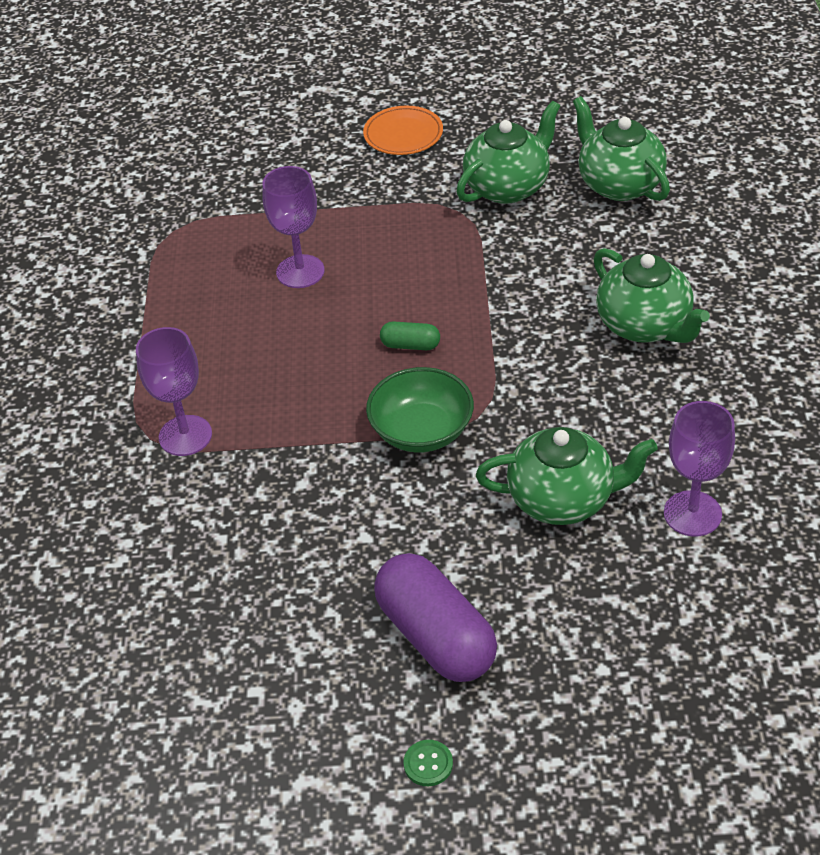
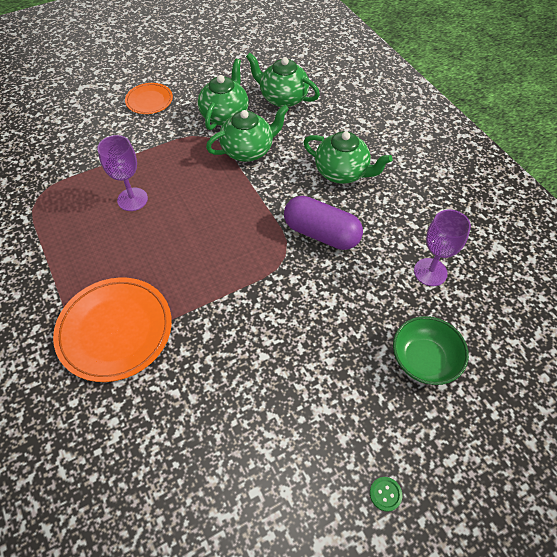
camera: 30 degrees left, 10 degrees up
(185, 436) = (115, 330): purple goblet -> orange plate
(410, 345) = (223, 224): green capsule -> none
(421, 431) = (258, 275): green bowl -> green bowl (424, 359)
(436, 636) = (341, 404): purple capsule -> purple capsule (321, 233)
(563, 499) = (360, 289): green teapot -> green teapot (248, 150)

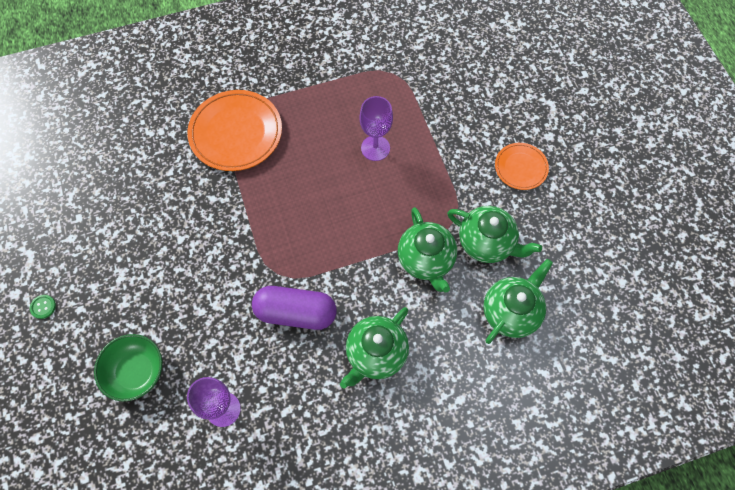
camera: 100 degrees right, 10 degrees up
(321, 233) = (296, 313): purple capsule -> purple capsule turned 60 degrees clockwise

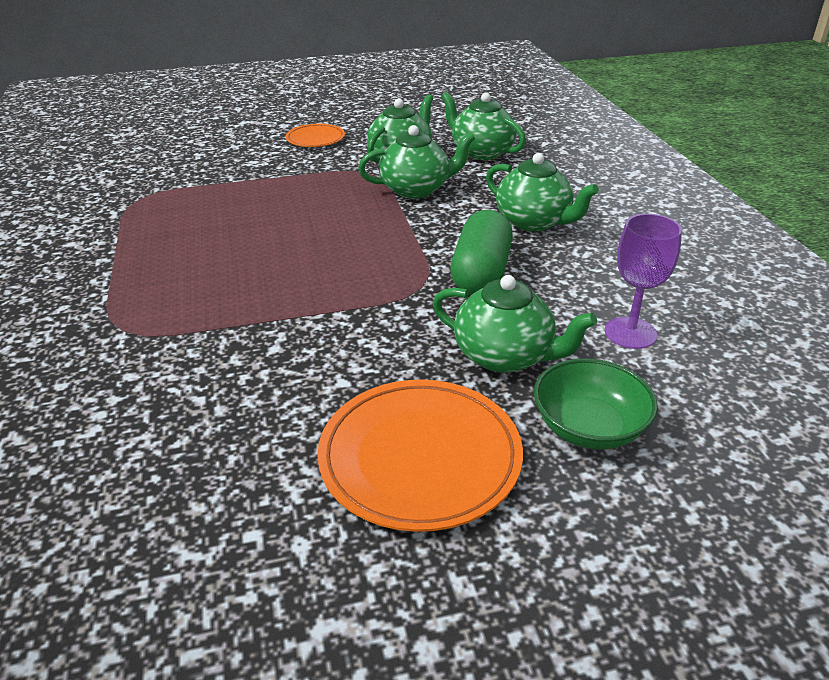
camera: 85 degrees left, 30 degrees down
(43, 307) = (463, 583): green button -> none
(201, 327) = (505, 356): none -> green teapot
(236, 133) = (157, 325): orange plate -> orange plate (420, 457)
(296, 313) = (481, 273): purple capsule -> green capsule
(375, 148) = (249, 213): purple goblet -> none

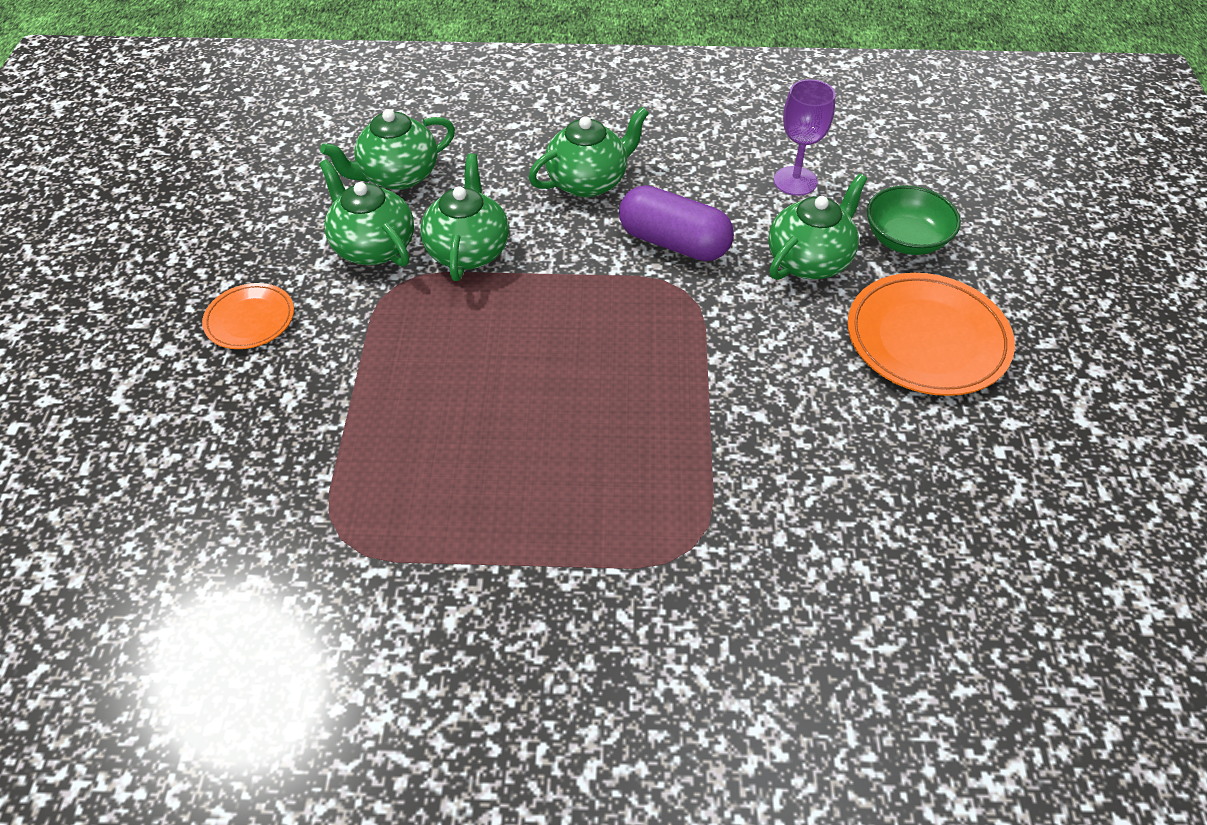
camera: 75 degrees left, 15 degrees up
(481, 273) = (674, 243): green capsule -> purple capsule

